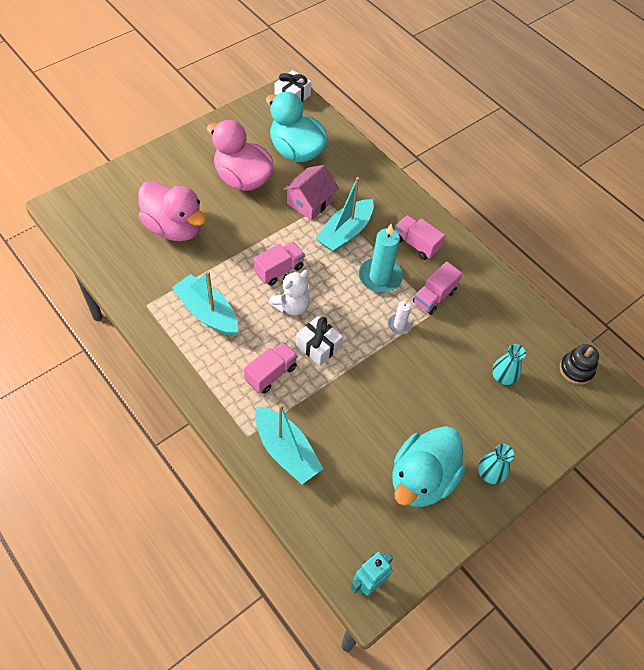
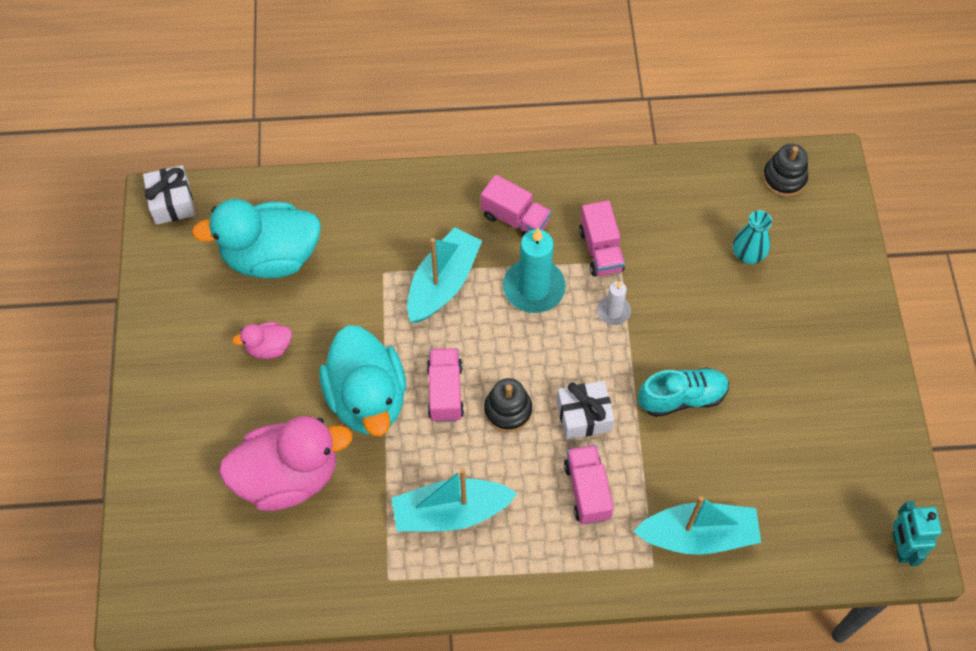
camera: 50 degrees left, 5 degrees up
(242, 179) = (268, 347): pink duck -> pink duck, size x0.46
(291, 306) = (508, 410): white teddy bear -> black stacking toy
(310, 202) = (366, 293): pink house -> none
(345, 233) = (443, 283): turquoise boat -> turquoise boat turned 135 degrees counterclockwise
(372, 392) = (682, 398): none -> turquoise shoe
(416, 244) = (515, 219): pink truck -> pink truck turned 135 degrees counterclockwise
(422, 479) = (817, 417): turquoise duck -> turquoise duck (367, 398)
(490, 474) = (850, 347): turquoise vase -> none

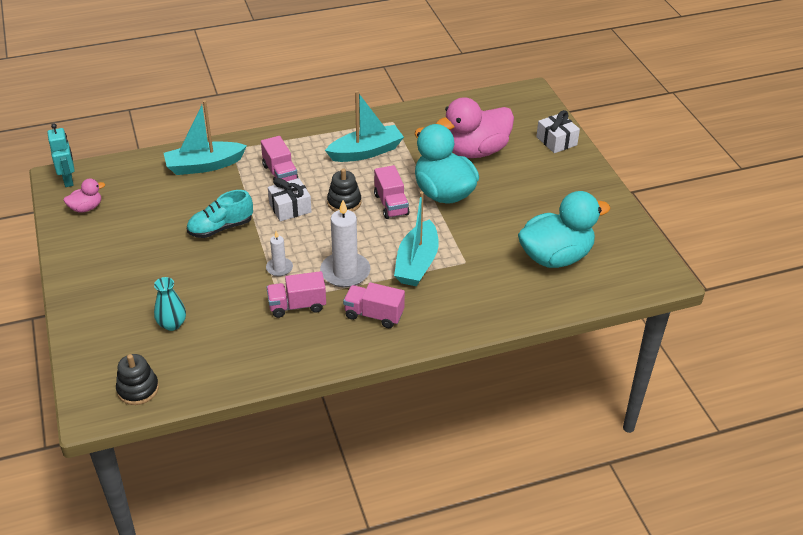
camera: 165 degrees right, 20 degrees down
(172, 202) = (655, 277): white gift -> white gift (556, 141)
(268, 347) = (525, 207): pink duck -> pink duck (86, 208)
(534, 288) = (345, 272): turquoise candle -> white candle
(601, 250) = (297, 306): pink truck -> pink truck turned 75 degrees counterclockwise

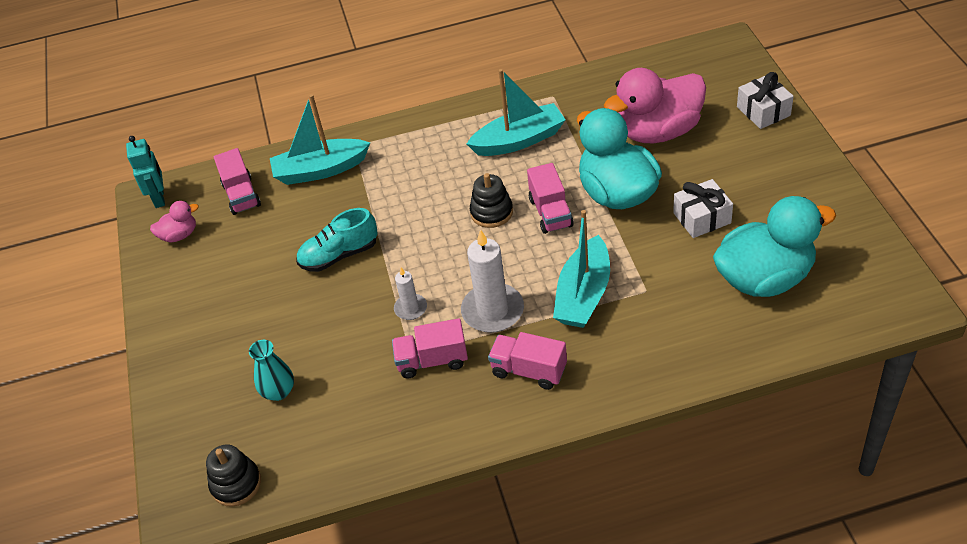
camera: 10 degrees right, 5 degrees up
(280, 174) = (412, 176): pink truck -> pink truck (241, 195)
(290, 208) = (424, 223): white gift -> white gift (702, 218)

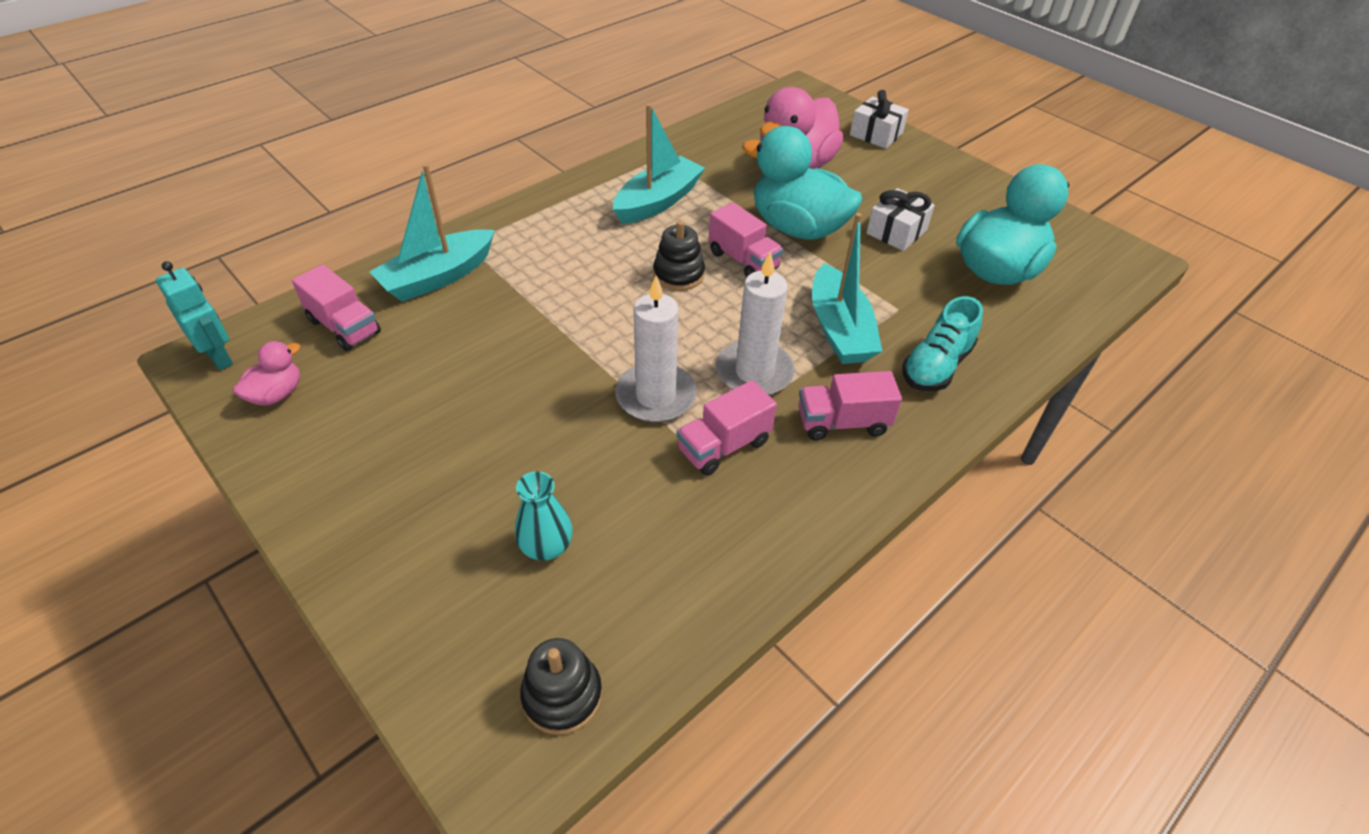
camera: 35 degrees left, 0 degrees up
(339, 255) = (524, 362): turquoise shoe -> turquoise shoe (936, 366)
(410, 308) = (656, 396): white candle -> white candle, size x1.86

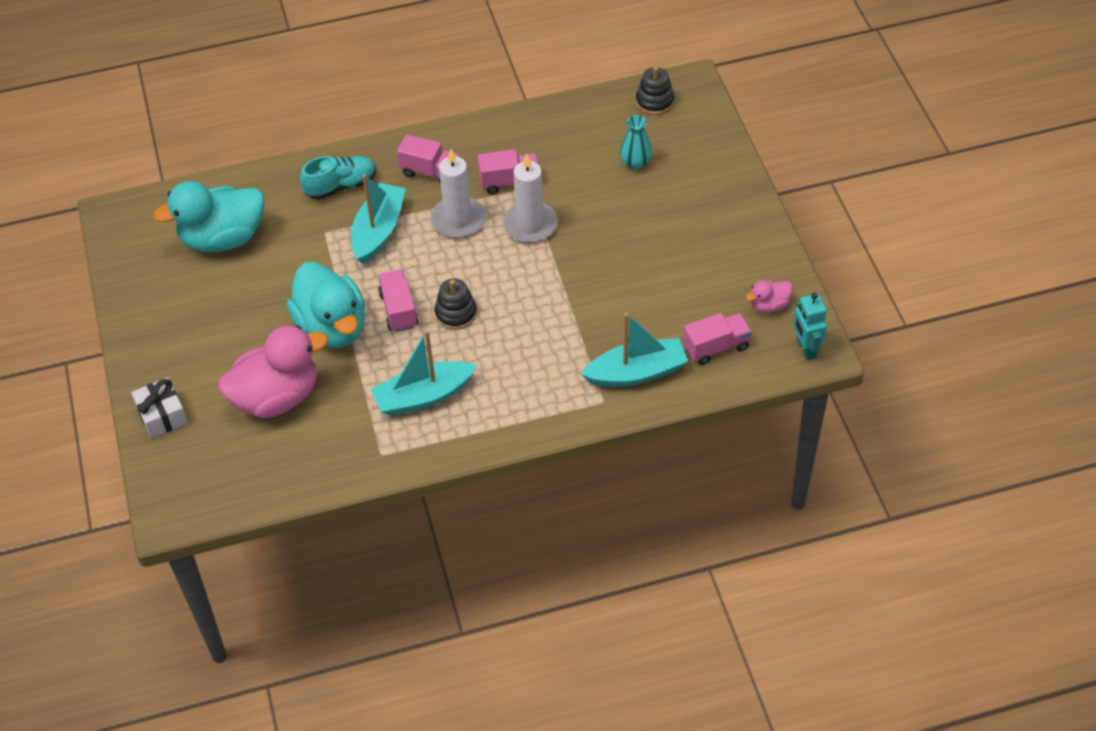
camera: 150 degrees left, 5 degrees up
(344, 327) = (716, 347): pink truck -> pink truck turned 90 degrees clockwise
(896, 232) = (259, 297): white gift -> none

